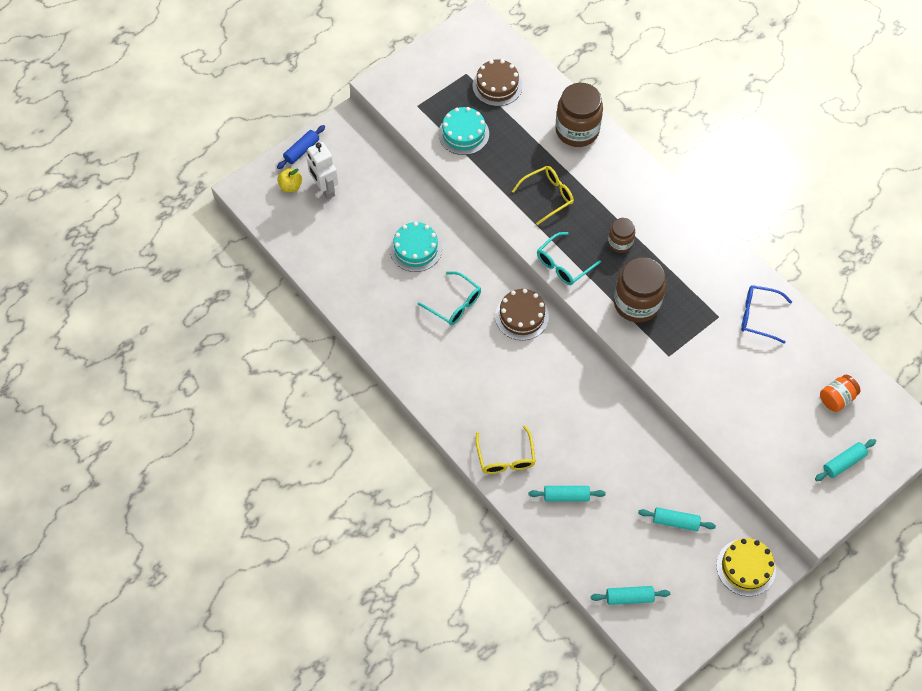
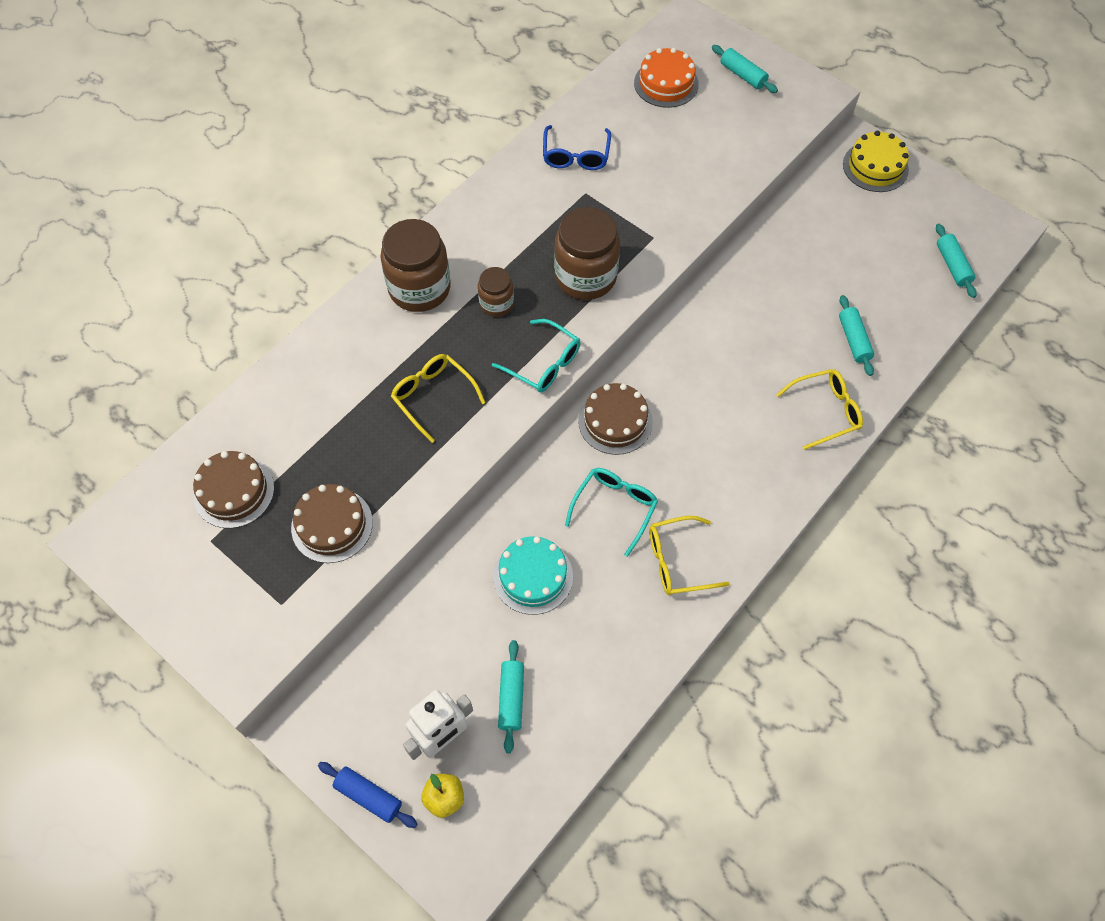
camera: 100 degrees left, 0 degrees up
(407, 334) = (677, 561): none -> yellow glasses
(463, 134) = (332, 525): turquoise cake -> brown cake
(577, 130) = (312, 374): brown jar -> brown jar (419, 288)
(675, 521) = (846, 231): turquoise rolling pin -> turquoise rolling pin (511, 698)
(836, 398) = (666, 83): orange jar -> orange cake

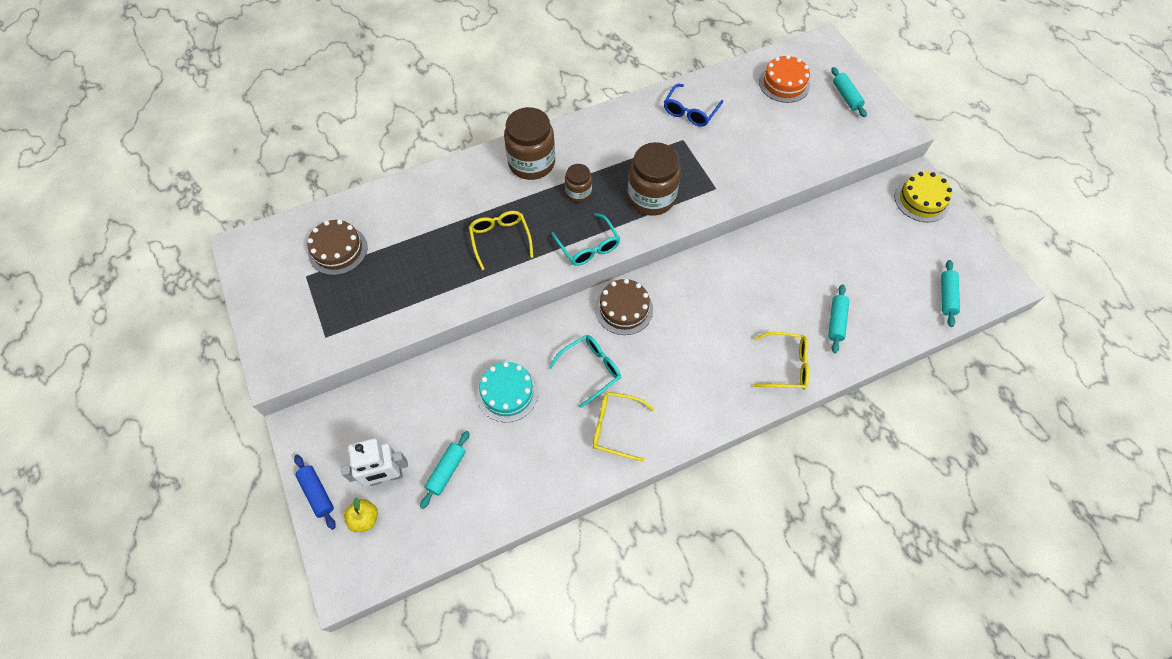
camera: 25 degrees right, 0 degrees up
(332, 525) = (386, 298): brown cake -> none

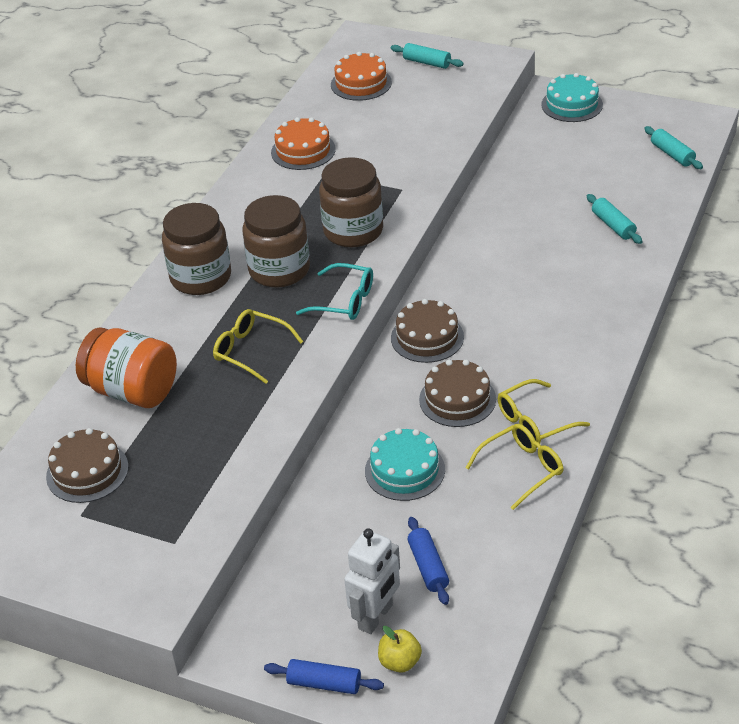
camera: 40 degrees left, 20 degrees down
(414, 214) = (132, 391): none -> orange jar
(446, 471) = (428, 567): turquoise rolling pin -> blue rolling pin
(578, 193) = (279, 270): brown jar -> brown jar, size x1.84
(590, 370) = (457, 399): turquoise glasses -> brown cake
(690, 111) = (303, 150): blue glasses -> orange cake
(785, 365) = (613, 280): yellow glasses -> yellow glasses (522, 469)
(921, 200) = (572, 105): yellow cake -> turquoise cake

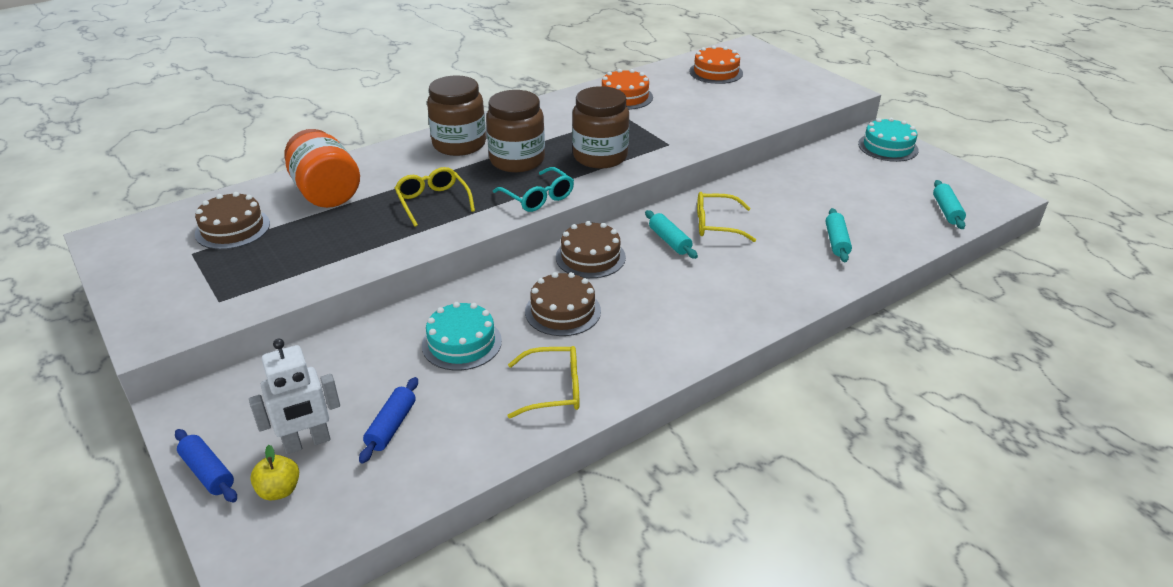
camera: 30 degrees right, 5 degrees down
(427, 62) = (782, 75): turquoise rolling pin -> turquoise rolling pin (670, 241)
(534, 422) = (606, 358): yellow glasses -> yellow glasses (716, 224)

